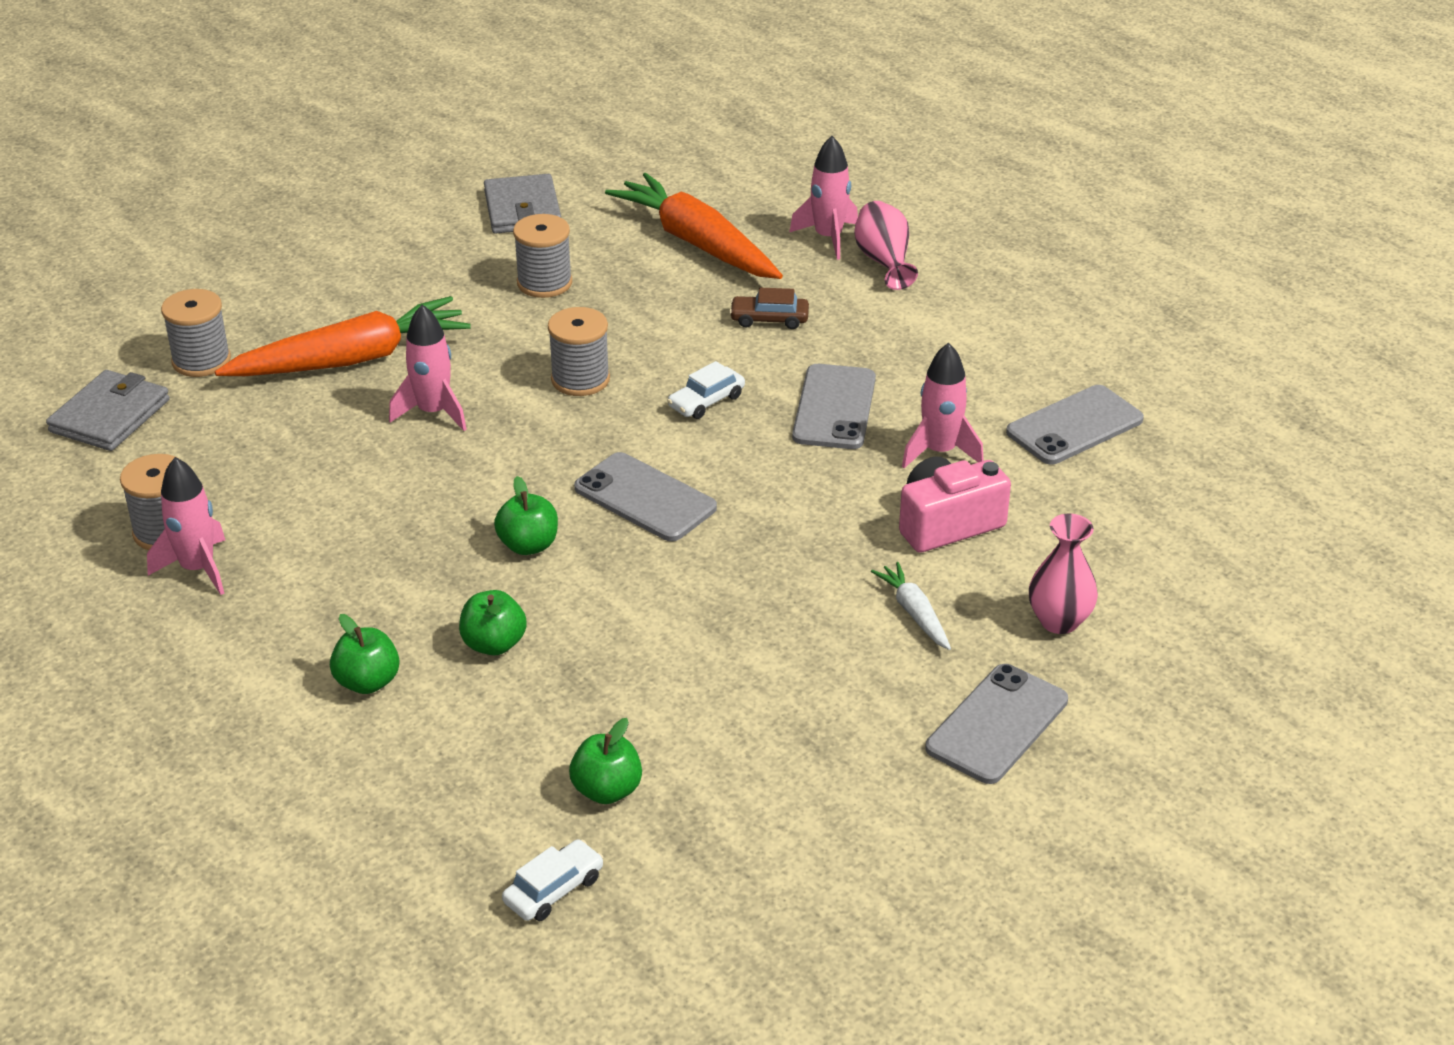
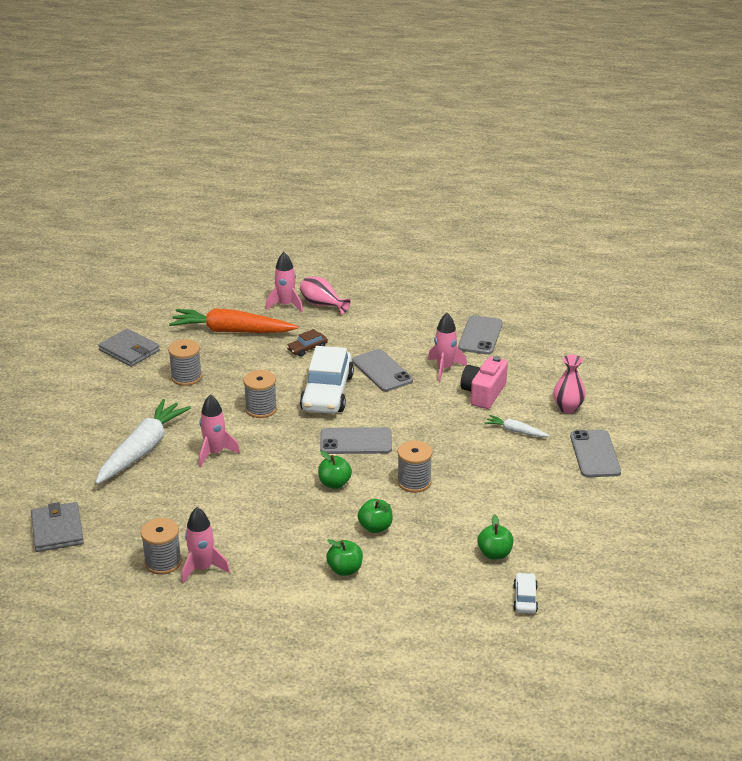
camera: 40 degrees left, 5 degrees down
(201, 360) = (67, 485): grey spool -> grey spool (414, 482)
(351, 359) = (143, 449): orange carrot -> white carrot
(706, 401) = (327, 392): white car -> white car, size x2.23

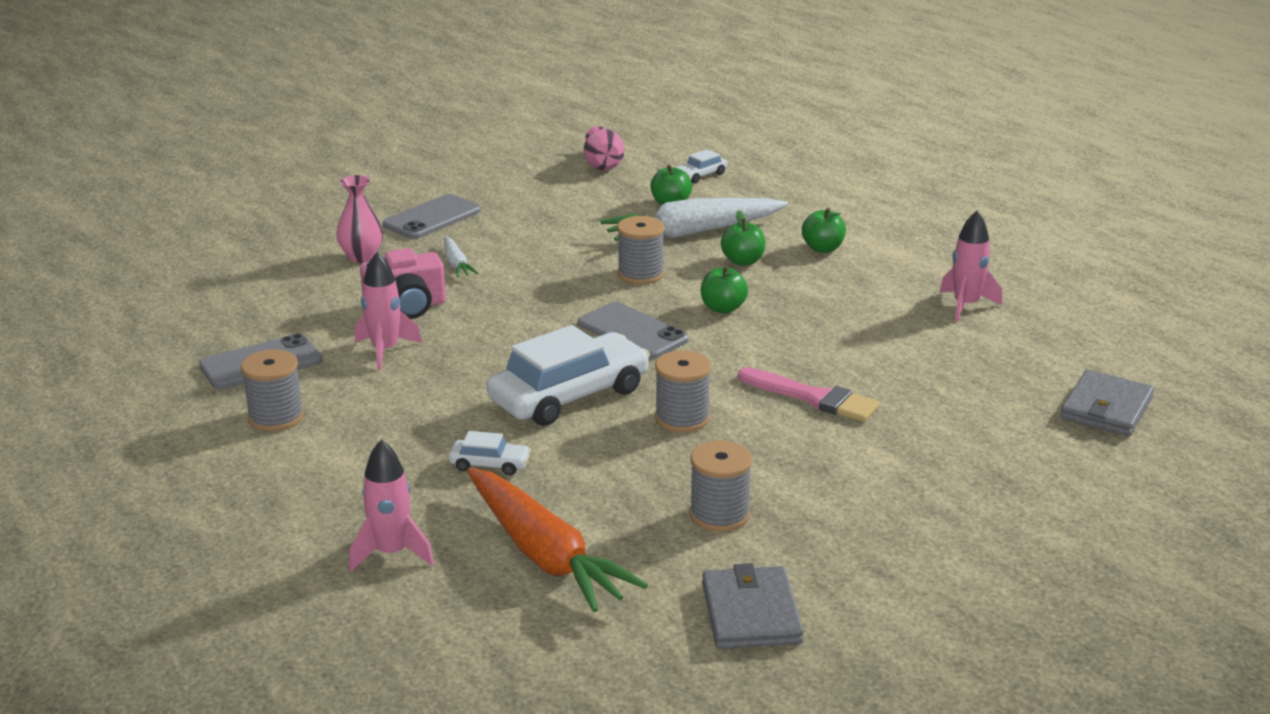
camera: 135 degrees left, 5 degrees down
(143, 449) = (903, 446): white carrot -> white carrot (692, 233)
(163, 562) = (1004, 327): grey spool -> grey spool (276, 417)
(215, 453) = (814, 398): pink rocket -> pink brush
(307, 348) = (490, 464): brown car -> white car
(322, 305) = (343, 521): pink vase -> pink vase (603, 164)
(382, 371) = (458, 386): grey phone -> none

